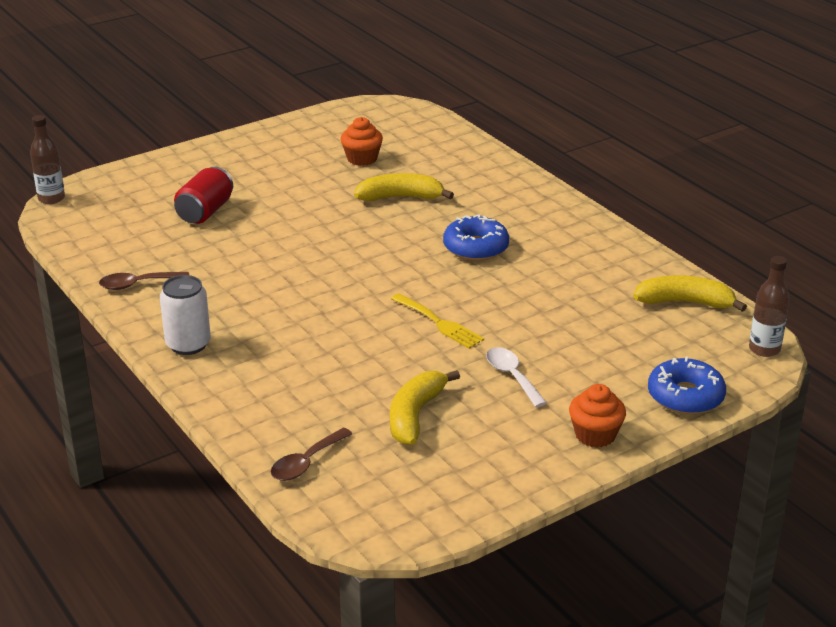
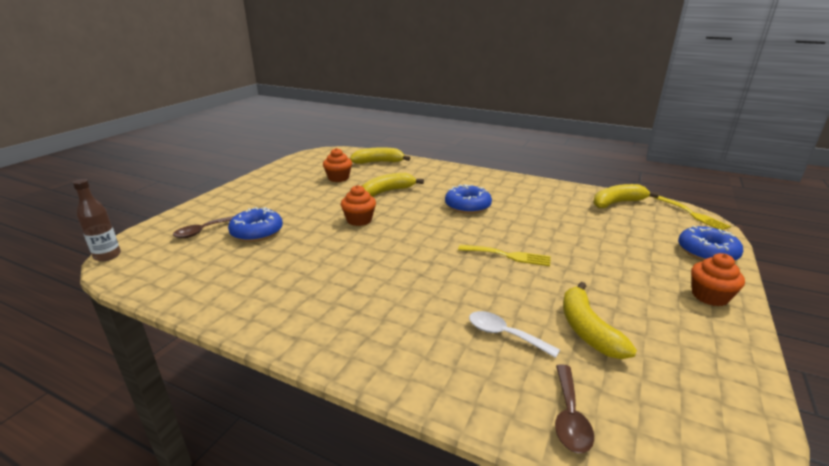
camera: 30 degrees left, 5 degrees down
(137, 284) = (243, 301): brown spoon -> brown spoon (203, 231)
(188, 344) = (338, 339): white can -> none
(205, 212) = (257, 232): red can -> blue donut
(325, 229) = (359, 220): none -> orange cupcake
(441, 144) = (378, 162): none -> yellow banana
(512, 376) = (602, 275): white spoon -> white spoon (504, 334)
(764, 349) = (692, 214): brown bottle -> yellow fork

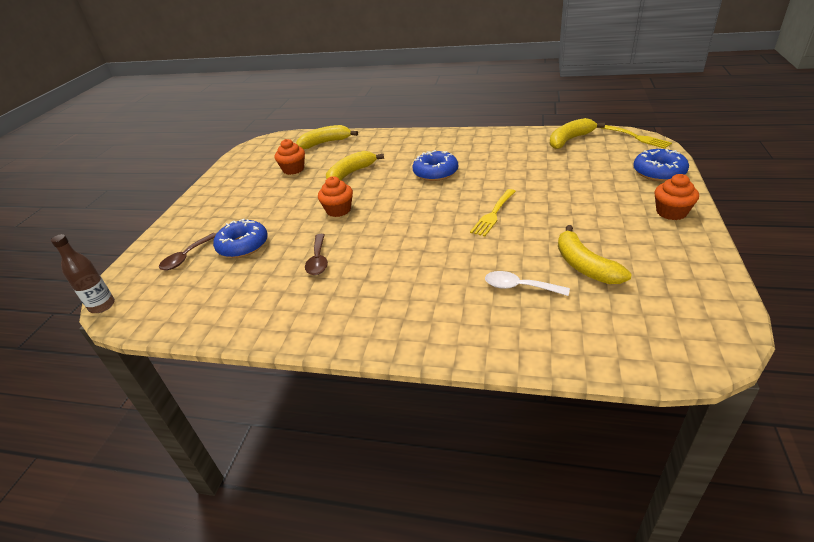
camera: 10 degrees left, 10 degrees up
(508, 256) = (493, 214): yellow fork -> yellow fork turned 120 degrees clockwise
(569, 417) = (595, 339): brown spoon -> brown spoon (318, 260)

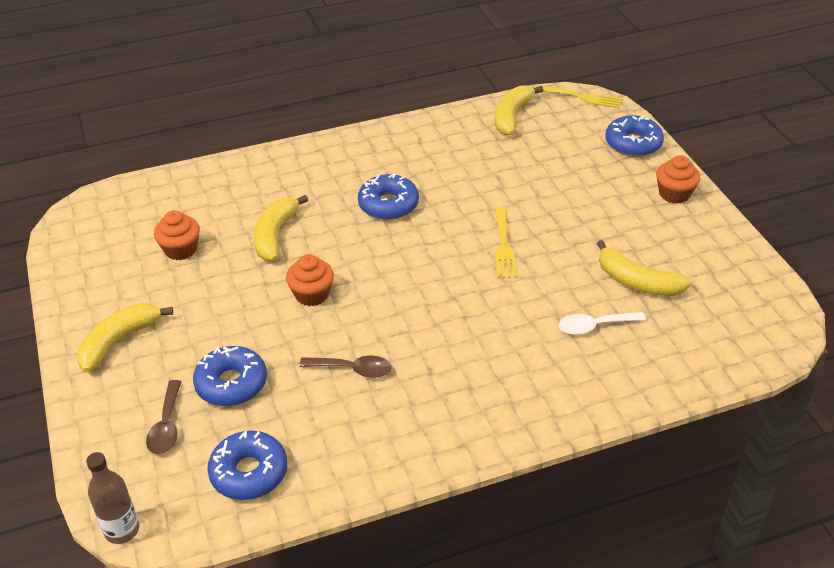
camera: 35 degrees left, 5 degrees up
(196, 300) = (249, 472): none -> blue donut
(318, 260) = (353, 369): brown spoon -> brown spoon turned 45 degrees counterclockwise
(325, 143) = (184, 192): yellow banana -> yellow banana (119, 341)

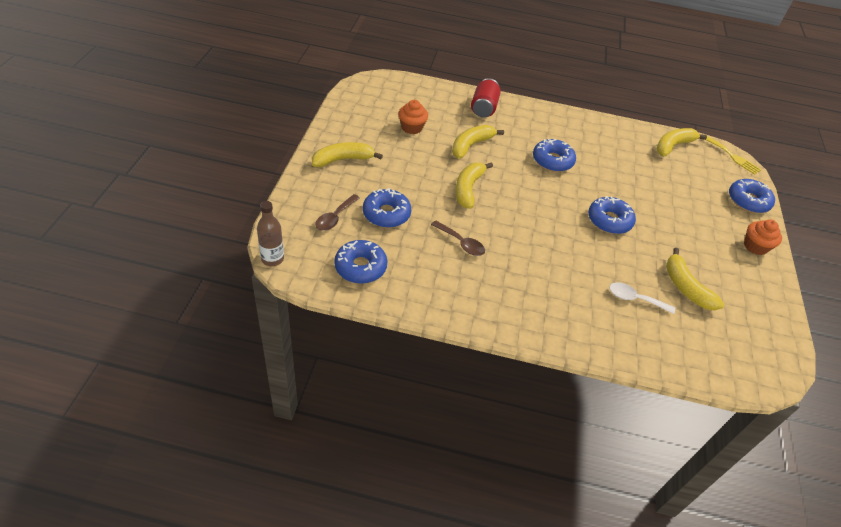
camera: 25 degrees right, 5 degrees up
(256, 177) = (483, 108): none -> red can
(312, 294) = (468, 189): orange cupcake -> yellow banana
(504, 246) = (609, 220): yellow fork -> blue donut

